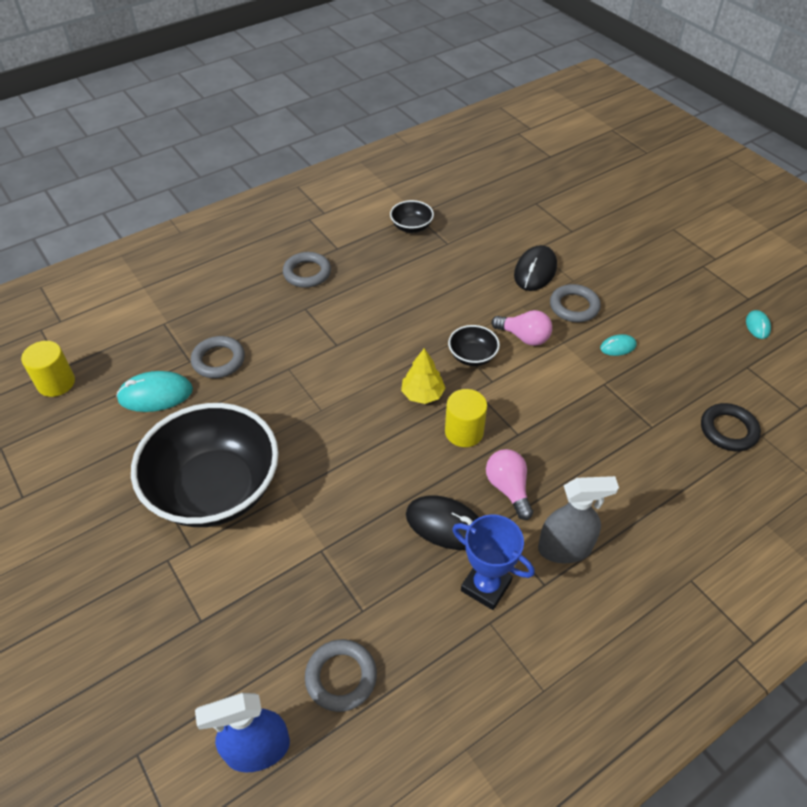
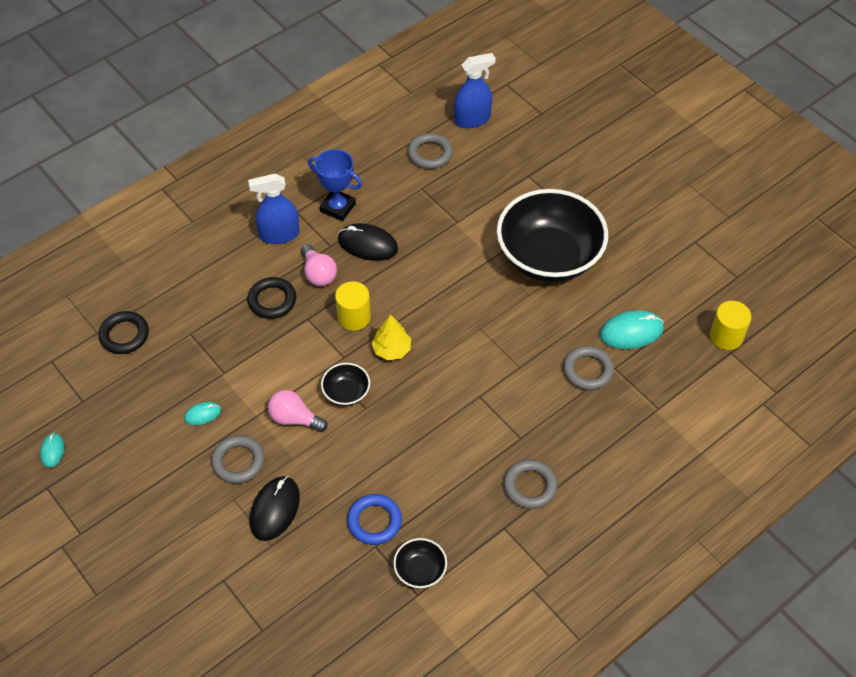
camera: 175 degrees right, 5 degrees up
(447, 258) = (374, 521): none -> blue ring
(562, 458) = (272, 300): none -> black ring
(565, 548) = (279, 235): grey spray bottle -> blue spray bottle

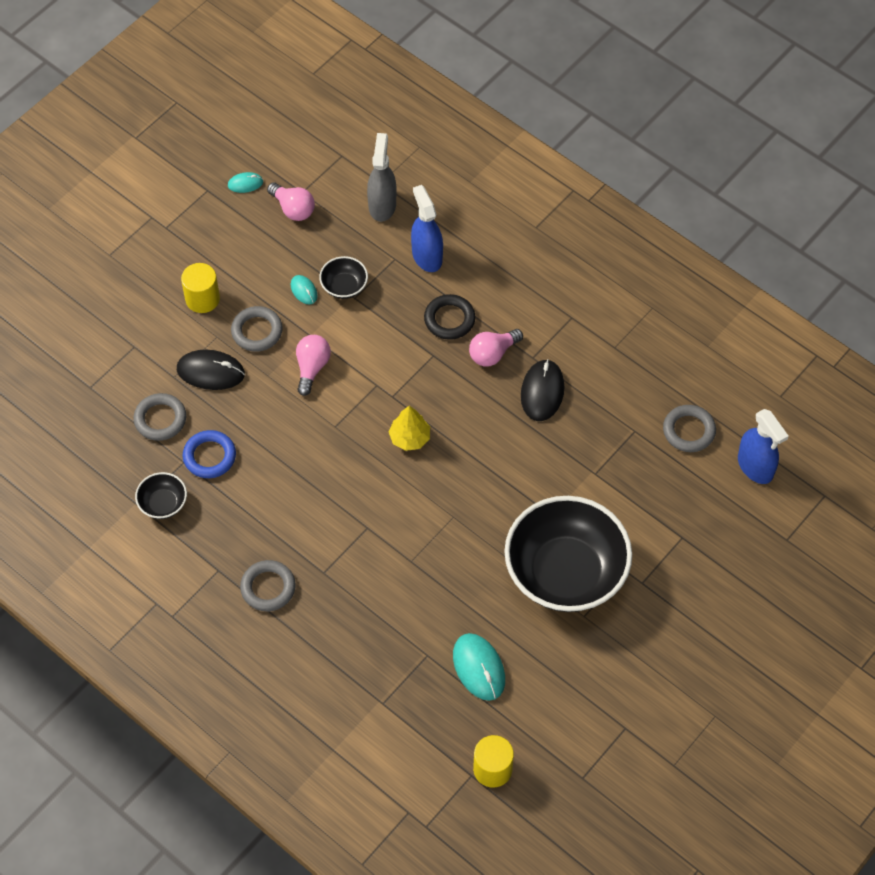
camera: 80 degrees right, 5 degrees up
(100, 411) = (293, 209): none -> pink light bulb
(124, 335) = (382, 205): black ring -> grey spray bottle
(279, 235) = (536, 308): blue spray bottle -> blue spray bottle (427, 256)
(338, 208) = (586, 354): blue trophy -> none
(346, 393) = (349, 406): black bowl -> black bowl (344, 286)
(354, 317) = (443, 396): yellow cylinder -> yellow cylinder (202, 299)
(588, 370) = (419, 628): grey ring -> grey ring (160, 419)

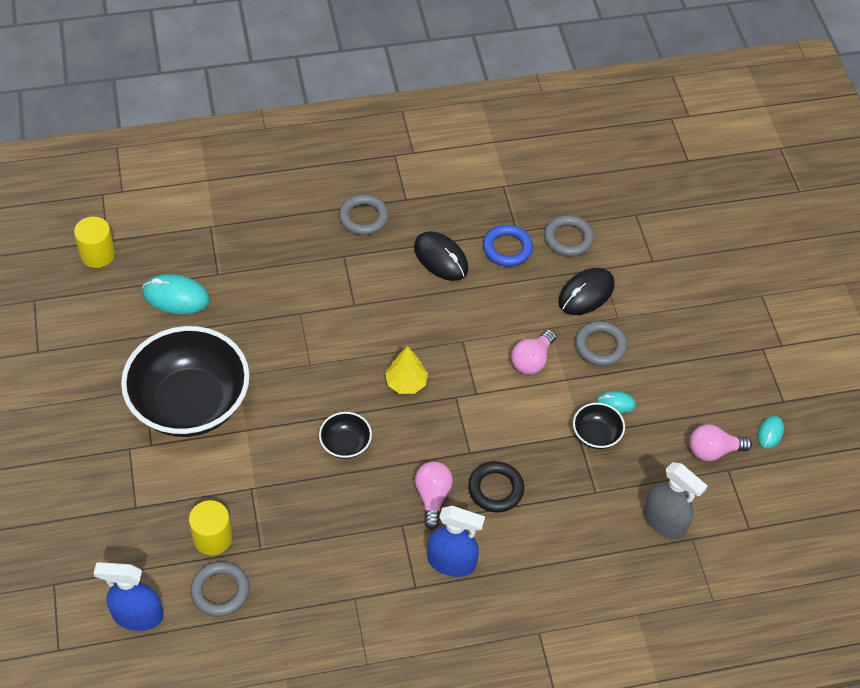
camera: 125 degrees right, 5 degrees down
(163, 504) = (491, 199): black bowl -> black bowl (345, 444)
(202, 299) = (664, 330): yellow cylinder -> yellow cylinder (212, 538)
(312, 368) = (532, 360): pink light bulb -> pink light bulb turned 75 degrees clockwise
(427, 256) = (578, 518): blue spray bottle -> blue spray bottle (451, 562)
(542, 392) = (362, 507): black mouse -> black mouse (441, 258)

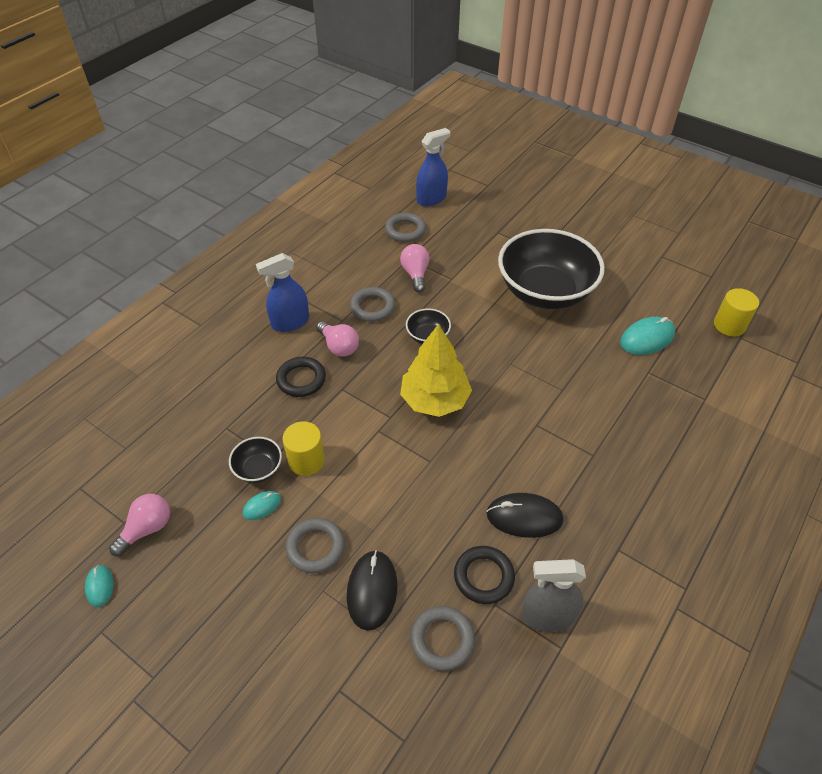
camera: 140 degrees right, 5 degrees down
(212, 538) = (440, 246): yellow cylinder -> yellow cylinder (306, 460)
(363, 217) = (624, 500): grey ring -> grey ring (372, 307)
(406, 382) = (435, 400): yellow tree -> yellow tree, size x1.75
(507, 248) = (483, 577): blue ring -> black ring
(532, 360) = (361, 488): pink light bulb -> pink light bulb (415, 274)
(664, 522) = (156, 444): grey spray bottle -> grey spray bottle (547, 616)

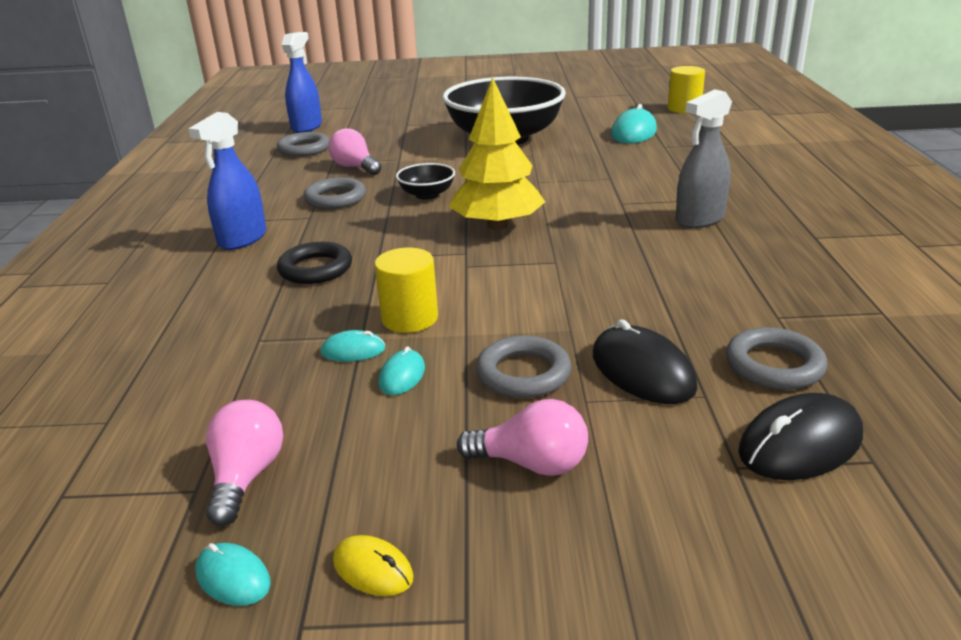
camera: 35 degrees left, 20 degrees down
(146, 623) = (373, 569): none -> yellow mouse
(258, 469) = (353, 350): black bowl -> turquoise mouse
(339, 346) = (331, 233): pink light bulb -> pink light bulb (531, 463)
(483, 577) = (736, 305): black ring -> none
(524, 517) = (706, 255): black mouse -> black mouse (800, 444)
(547, 616) = (834, 299): grey spray bottle -> grey spray bottle (699, 219)

